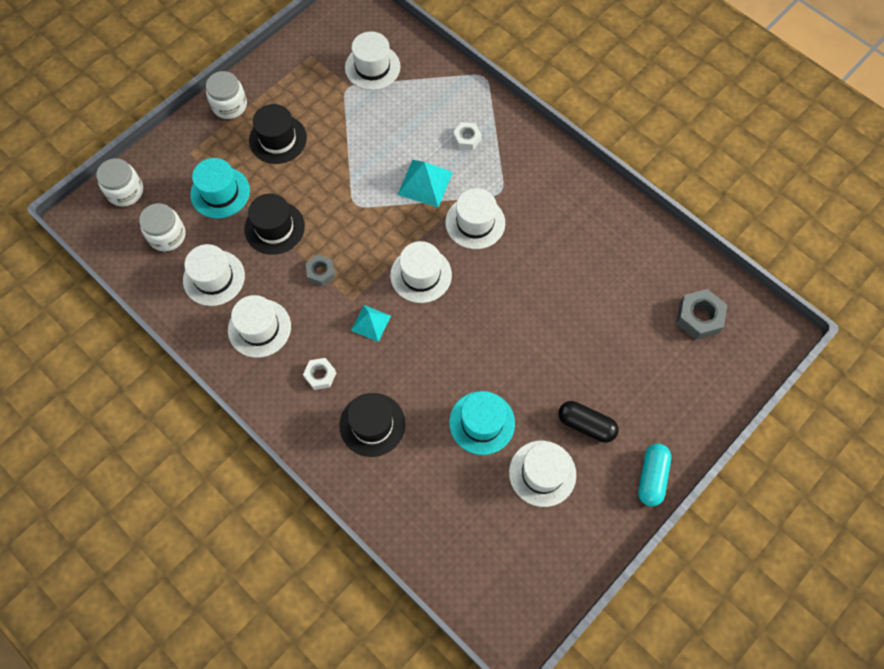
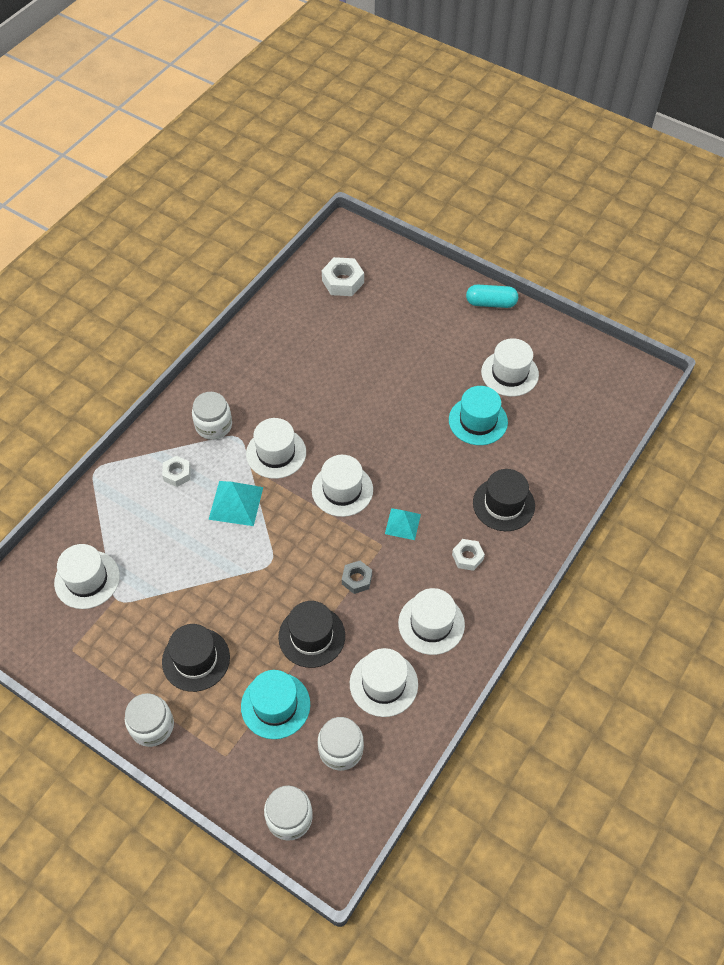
camera: 100 degrees left, 10 degrees down
(517, 173) = (213, 425): none -> white jar
(586, 425) = (459, 348): black capsule -> none
(699, 317) = (343, 281): grey nut -> white nut

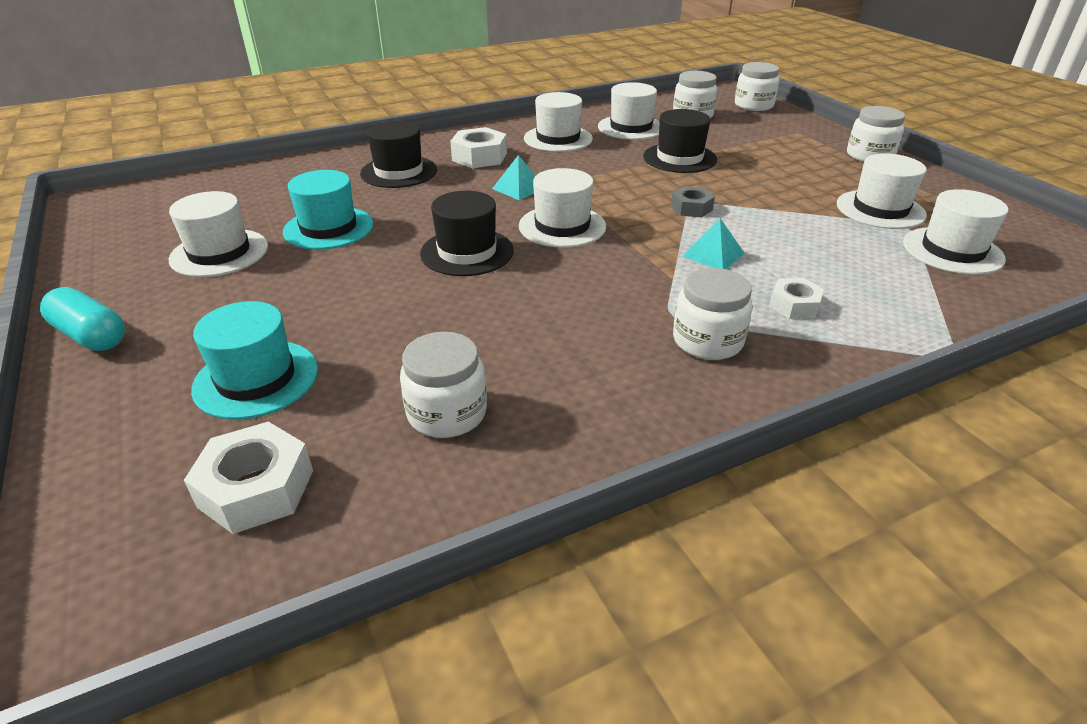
camera: 150 degrees left, 20 degrees down
(196, 659) = (812, 174): black hat -> black hat (467, 252)
(236, 503) = (713, 254): turquoise pyramid -> turquoise pyramid, size x0.66
(275, 705) = (739, 140): turquoise hat -> turquoise hat (256, 379)
(276, 453) = (624, 280): white hat -> white hat (880, 209)
(303, 336) = (447, 413): none -> white jar
(357, 579) = (605, 172): grey nut -> grey nut (691, 208)
(467, 557) = (479, 157): white nut -> white nut, size x1.57

